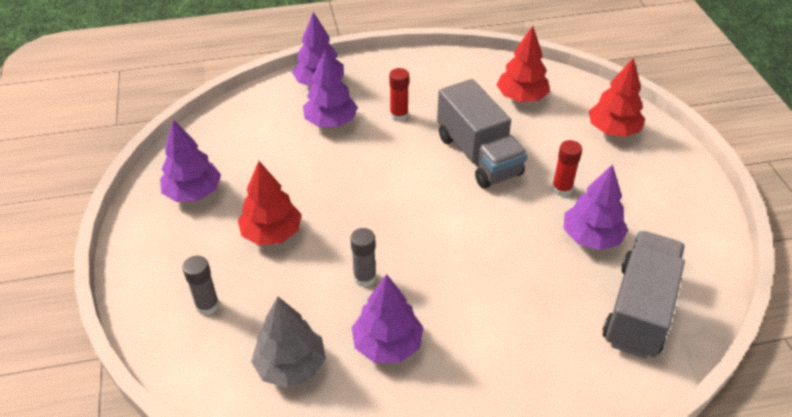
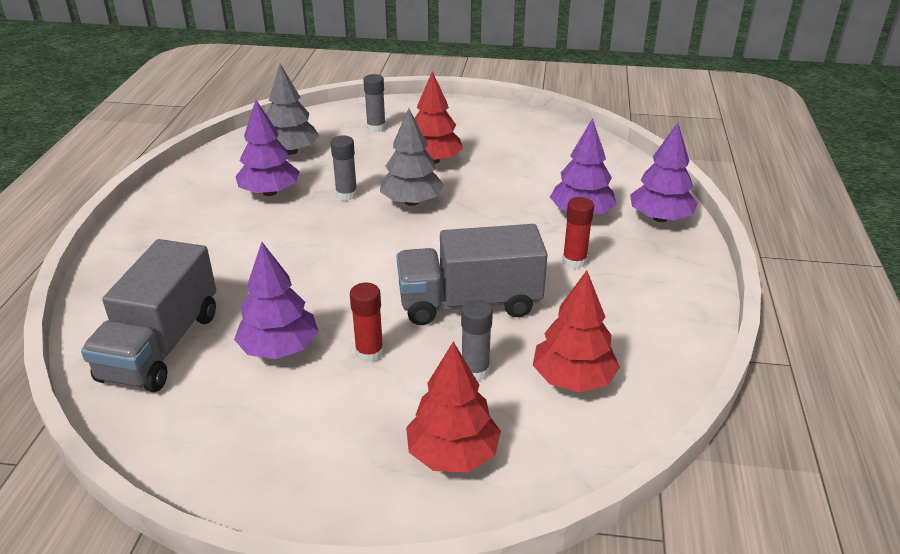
camera: 110 degrees right, 10 degrees down
(193, 192) = (509, 133): purple tree -> none
(357, 226) = (412, 202): none -> grey tree
(543, 137) = (475, 371): none -> grey glue stick
(639, 310) = (161, 346): grey truck -> grey truck turned 60 degrees clockwise

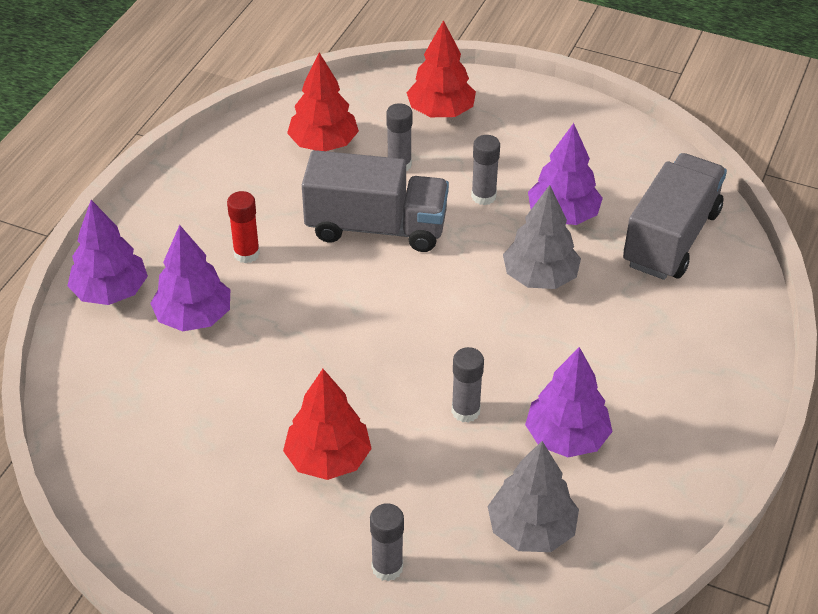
camera: 165 degrees left, 10 degrees up
(369, 353) = (483, 196): red glue stick -> grey glue stick
(412, 202) = (386, 380): grey tree -> grey tree (540, 277)

